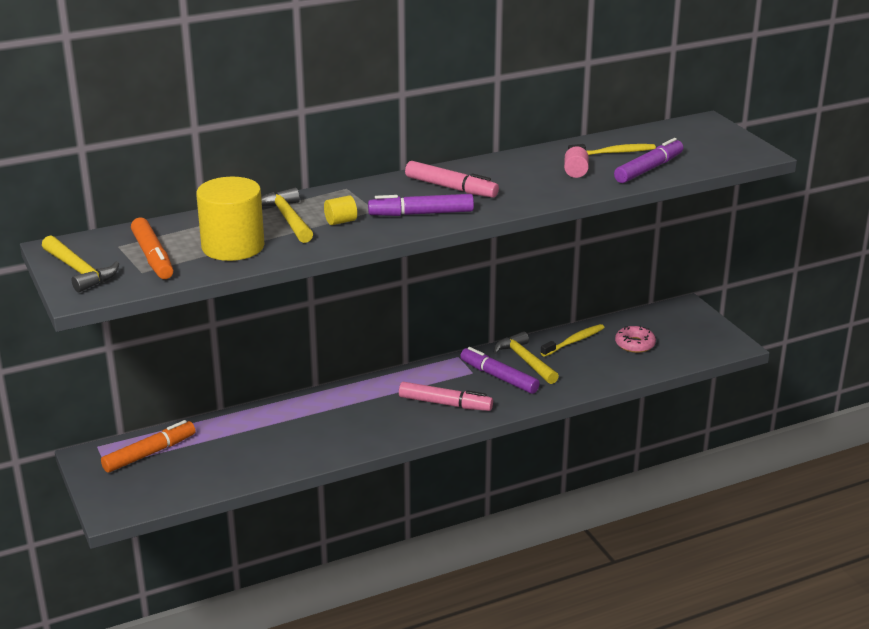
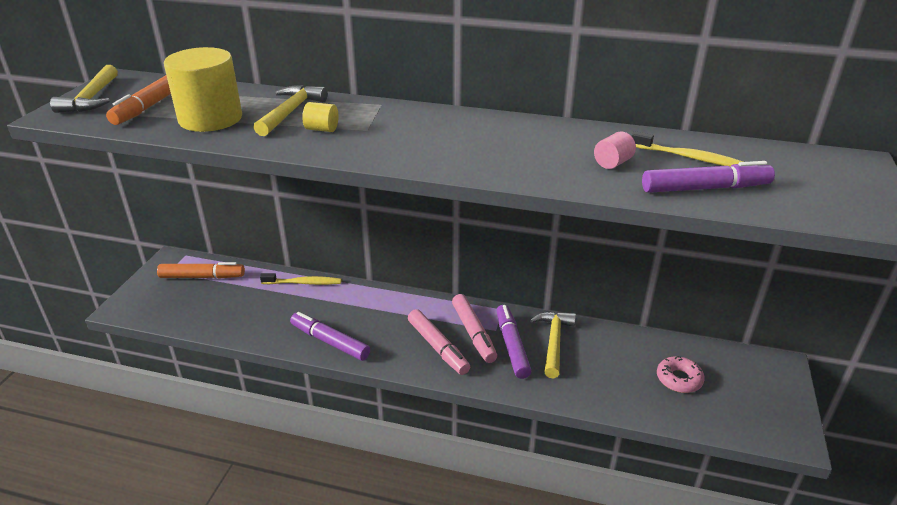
camera: 40 degrees right, 5 degrees up
(421, 213) = (396, 147): purple marker -> purple marker (330, 342)
(451, 188) = (465, 134): pink marker -> pink marker (473, 333)
(574, 341) = (621, 346): yellow toothbrush -> yellow toothbrush (303, 283)

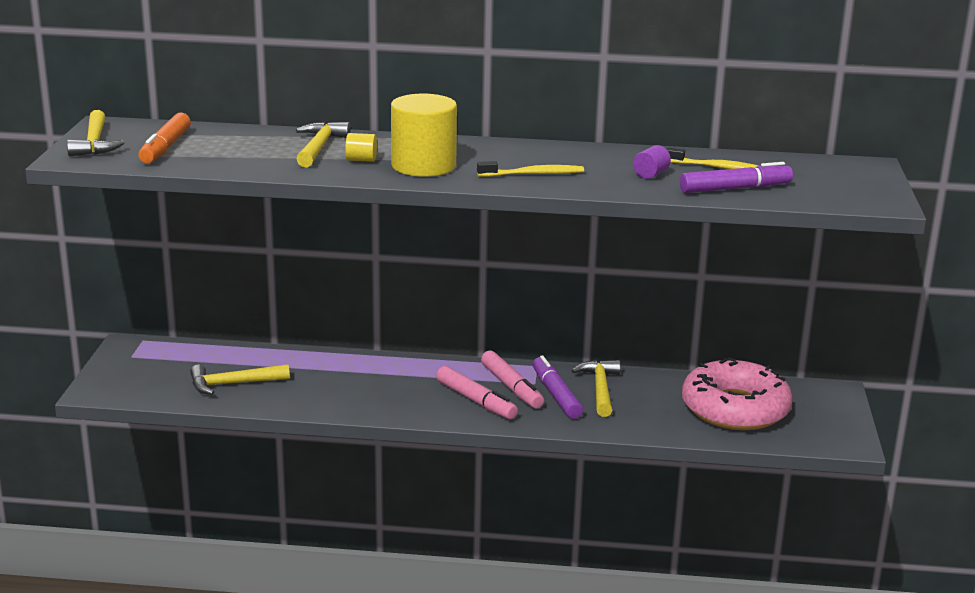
camera: 10 degrees left, 10 degrees down
(202, 277) = (175, 358): orange marker -> none
(210, 119) = (240, 156): yellow cylinder -> yellow cylinder (423, 166)
(236, 309) = (233, 384): none -> yellow hammer
(303, 283) = (301, 357): yellow toothbrush -> yellow toothbrush (533, 174)
(330, 342) = (354, 404): purple marker -> none
(612, 163) = (651, 174): pink cylinder -> purple cylinder
(679, 379) = (735, 409): pink donut -> pink donut, size x2.27

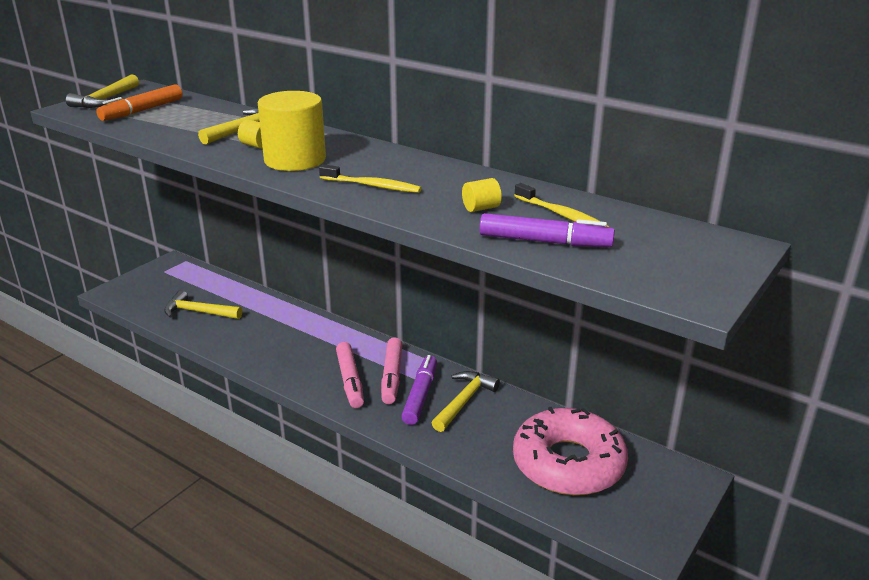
camera: 30 degrees right, 5 degrees up
(651, 174) = (481, 208): purple cylinder -> yellow cylinder

